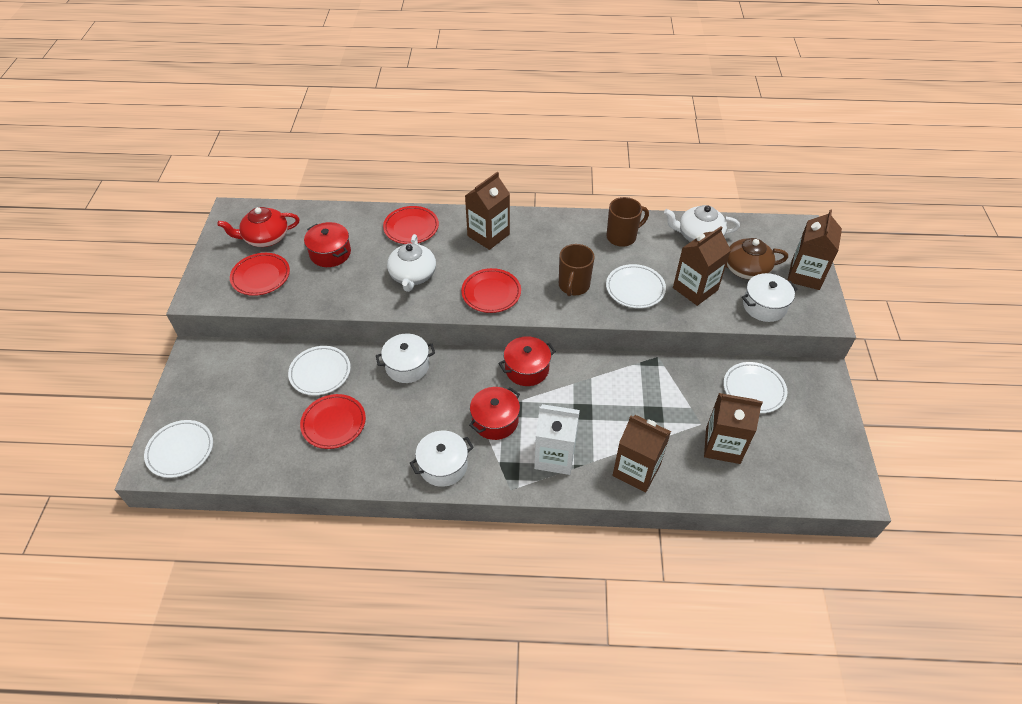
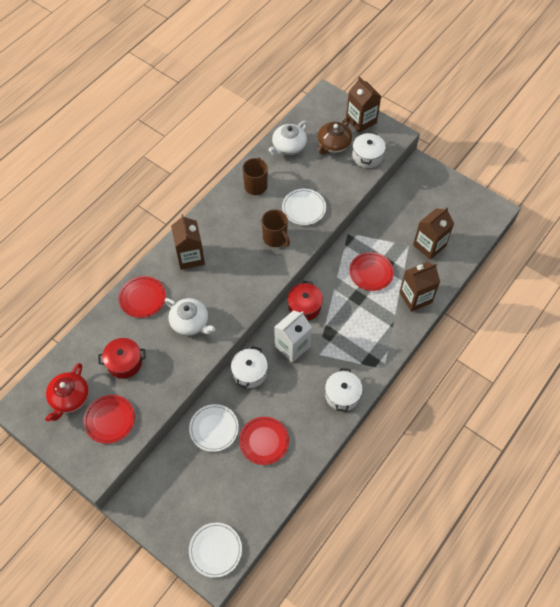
camera: 55 degrees left, 10 degrees up
(491, 293) = (244, 286): red plate -> red plate (371, 273)
(495, 421) = (330, 347): red pot -> none
(555, 456) = (378, 332): white carton -> white carton (292, 346)
(695, 289) = (328, 179): brown carton -> none
(754, 389) = (405, 204): white plate -> none

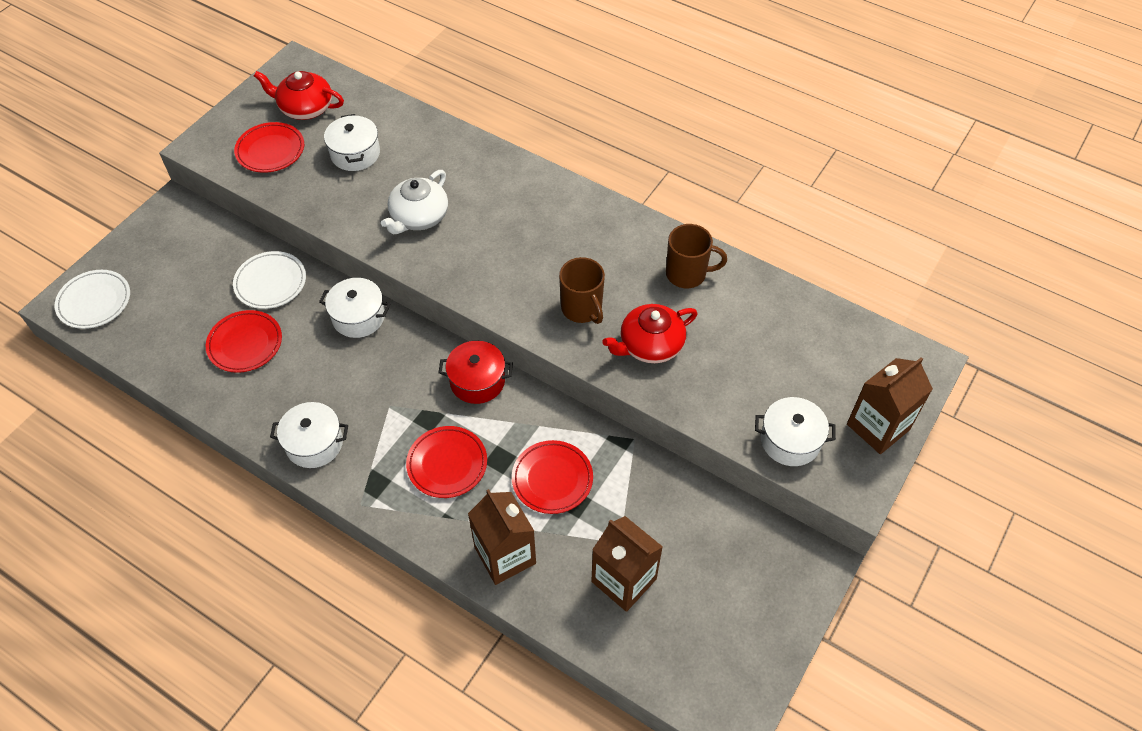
camera: 85 degrees right, 5 degrees down
(124, 362) = (355, 154): red pot -> white pot
(142, 298) = (459, 159): red plate -> red plate (447, 464)
(190, 257) = (535, 204): brown carton -> none
(275, 238) = (582, 309): brown mug -> brown mug turned 75 degrees counterclockwise
(288, 147) = (783, 314): white teapot -> none
(292, 346) = (403, 369): white carton -> none
(304, 208) = (650, 345): white plate -> red teapot
(333, 144) = (806, 383): brown teapot -> none

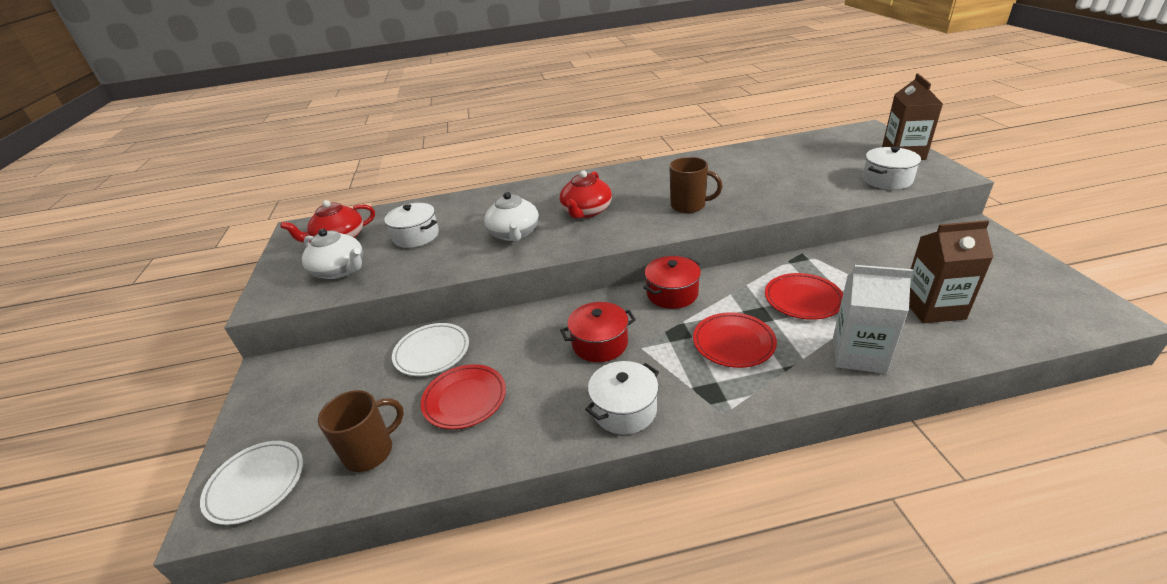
camera: 40 degrees left, 20 degrees down
(270, 150) = (340, 270): red plate -> white teapot
(358, 317) = (535, 322): white pot -> none
(370, 378) = (600, 343): none -> red pot
(505, 555) = (858, 354): brown carton -> white carton
(650, 345) = (752, 195): red teapot -> red teapot (586, 211)
(687, 274) = (712, 165): brown mug -> brown mug (370, 451)

